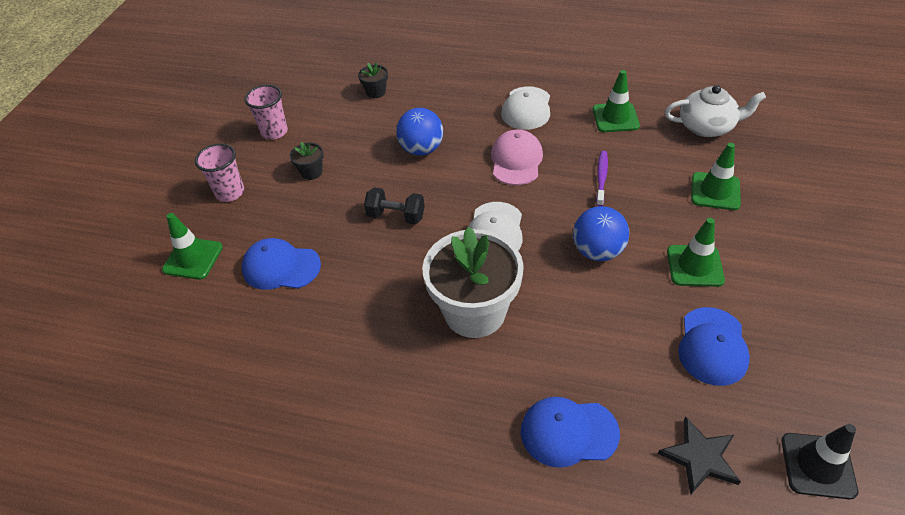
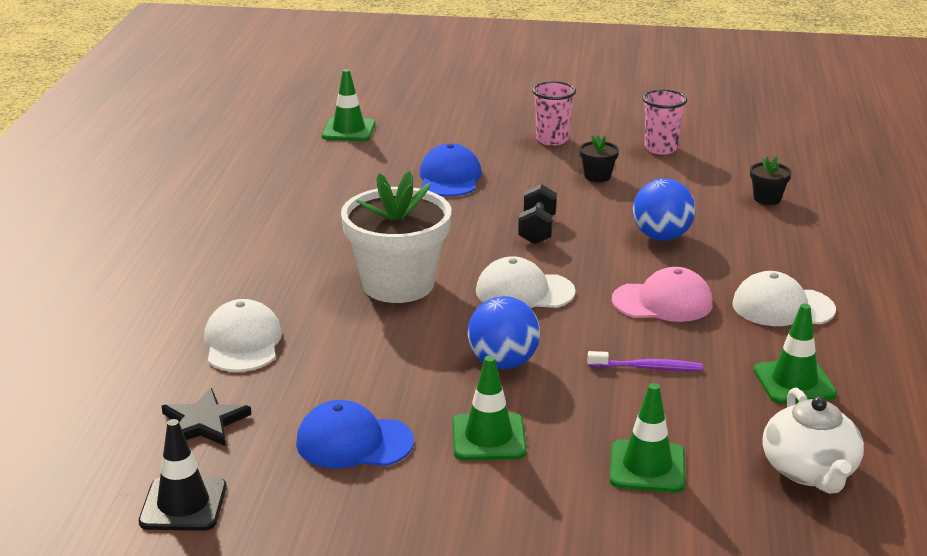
camera: 80 degrees right, 20 degrees down
(193, 258) = (455, 136): green traffic cone -> green traffic cone (348, 130)
(568, 432) = (242, 342): blue cap -> white cap

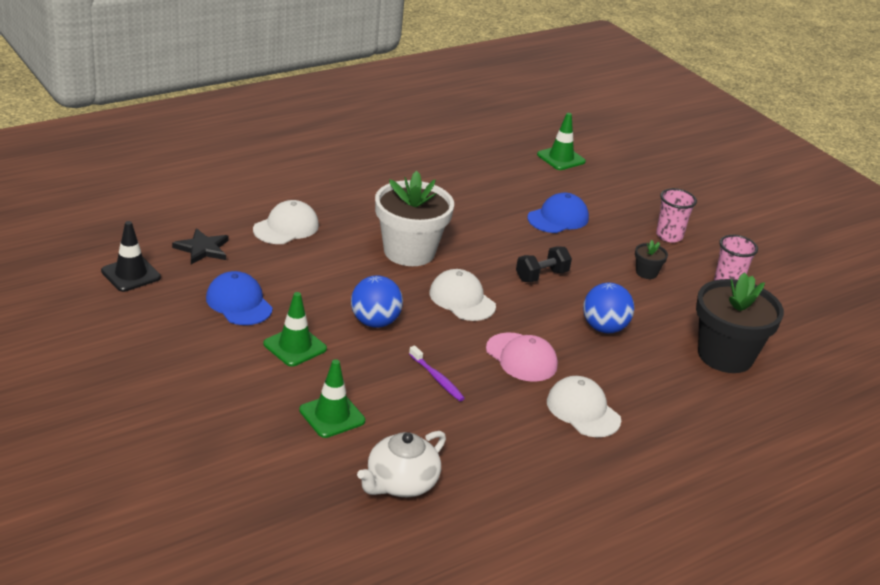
camera: 45 degrees right, 5 degrees up
(767, 198) = (725, 355): black flower pot -> black flower pot, size x2.36
(794, 382) = (495, 445): green traffic cone -> none

